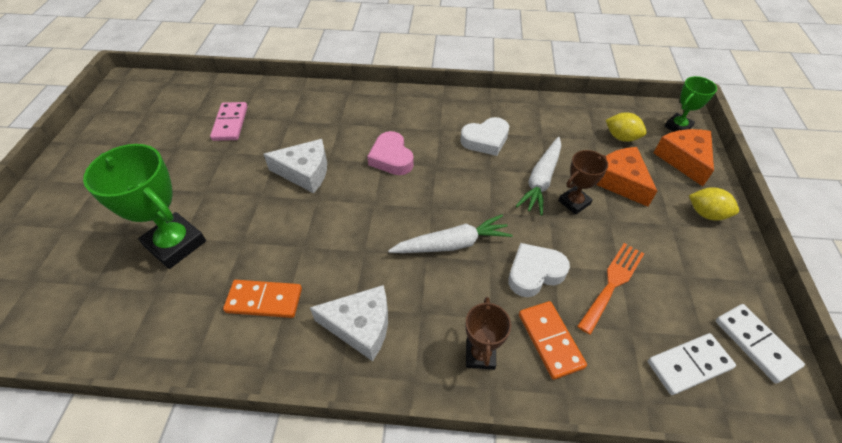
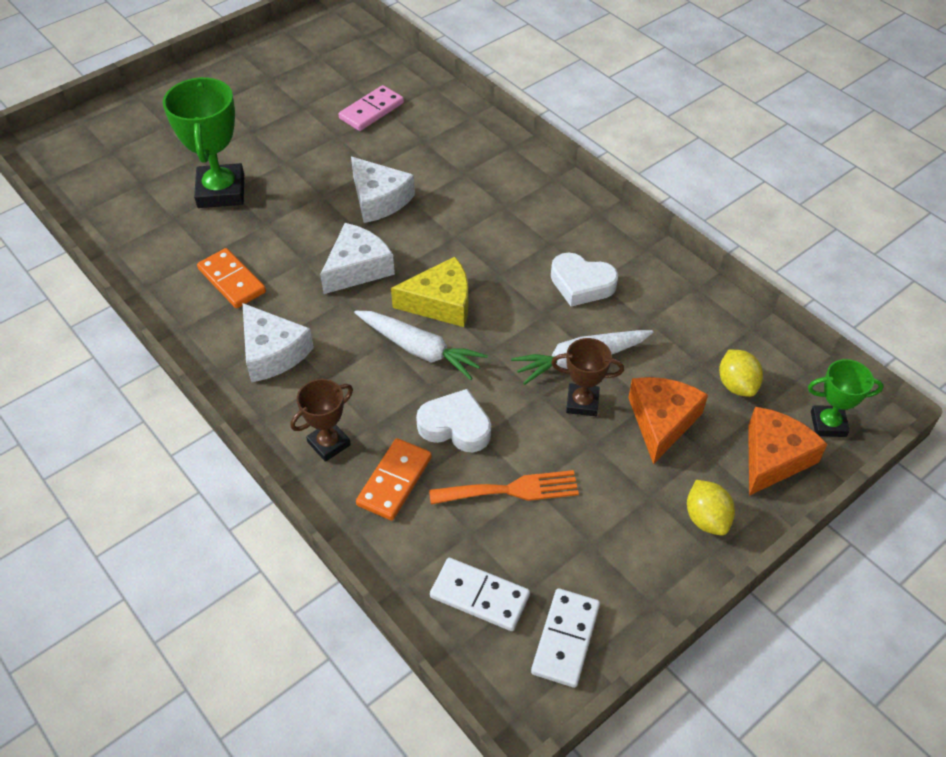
camera: 45 degrees right, 0 degrees up
(346, 224) = (357, 268): none -> white cheese
(391, 158) = (468, 238): pink heart -> none
(426, 206) = (440, 303): none -> yellow cheese

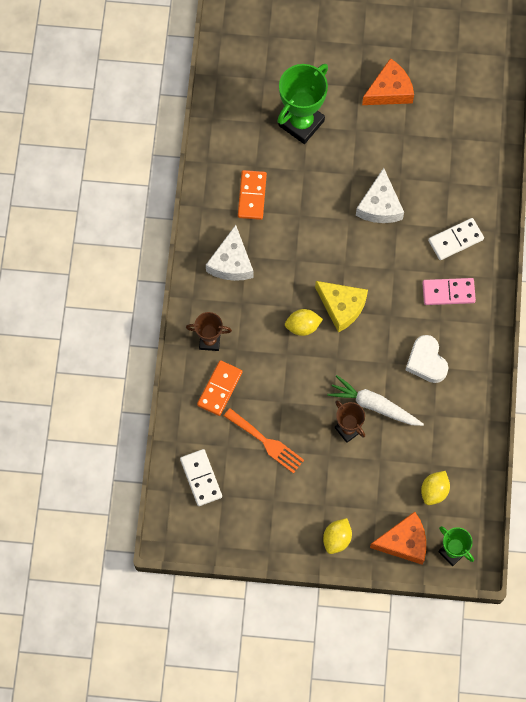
camera: 45 degrees right, 20 degrees up
(357, 268) = (322, 245): white cheese -> none
(371, 111) = (443, 130): pink domino -> pink domino (448, 292)
(394, 481) = (220, 389): orange domino -> orange domino turned 45 degrees counterclockwise
(420, 350) = (303, 326): white carrot -> yellow lemon
(455, 426) = (275, 386): white heart -> none
(565, 639) = (216, 530): white domino -> white domino (455, 240)
(661, 421) = (374, 475): orange cheese -> orange cheese (389, 90)

